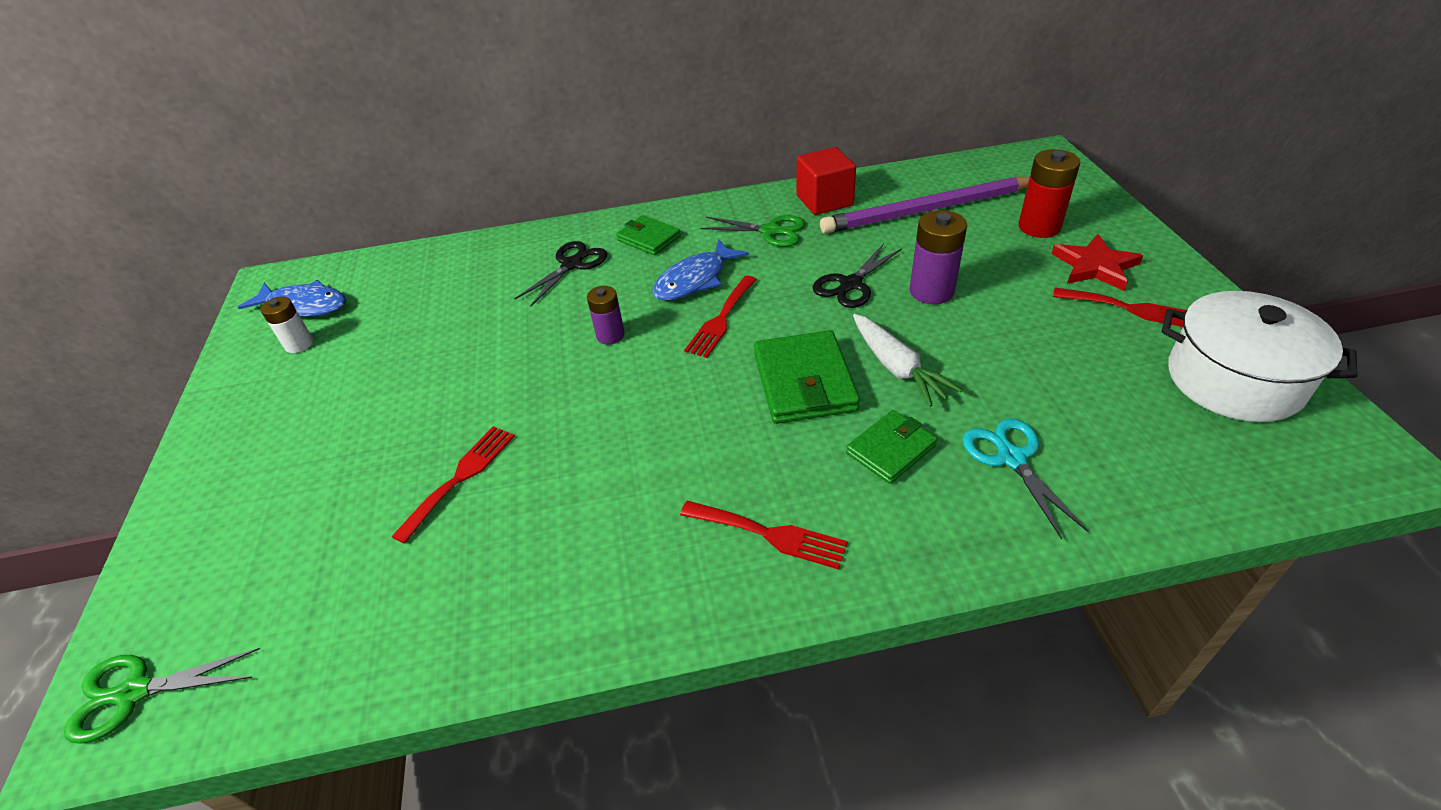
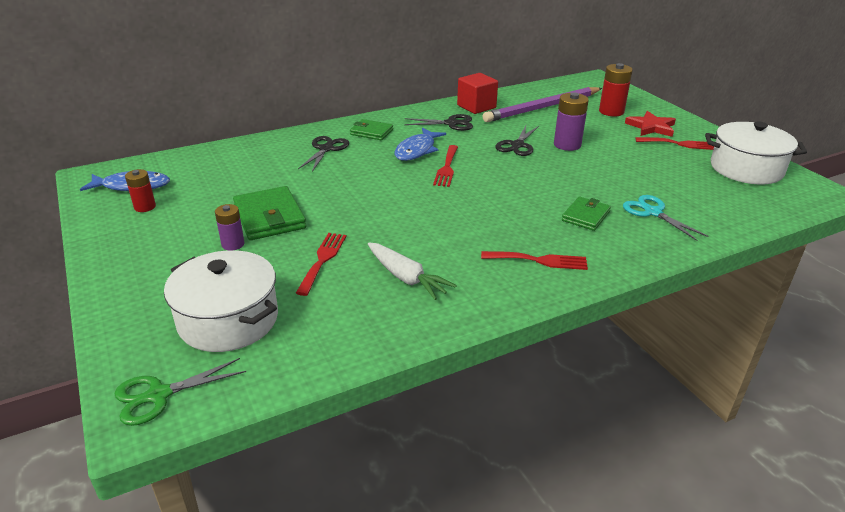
camera: 20 degrees left, 10 degrees down
(286, 569) = (228, 320): none -> white pot
(299, 344) = (145, 207): white battery -> red battery
(610, 335) = (378, 182): purple battery -> purple battery (233, 244)
(770, 231) = (451, 123): green scissors -> black scissors
(804, 382) = (517, 192): green wallet -> green wallet (269, 217)
(897, 368) = (568, 181): white carrot -> white carrot (406, 278)

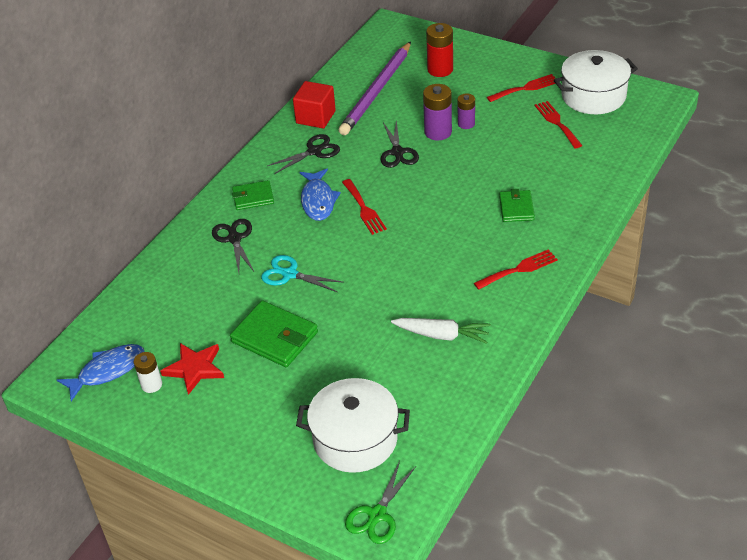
camera: 30 degrees left, 10 degrees up
(145, 207) = (151, 385): red battery -> white battery
(233, 244) = (277, 378): purple battery -> purple battery (466, 124)
(322, 260) = (364, 353): red fork -> red fork (557, 123)
(651, 127) = (488, 76): red star -> red star (194, 369)
(653, 212) = (560, 180): turquoise scissors -> turquoise scissors (290, 274)

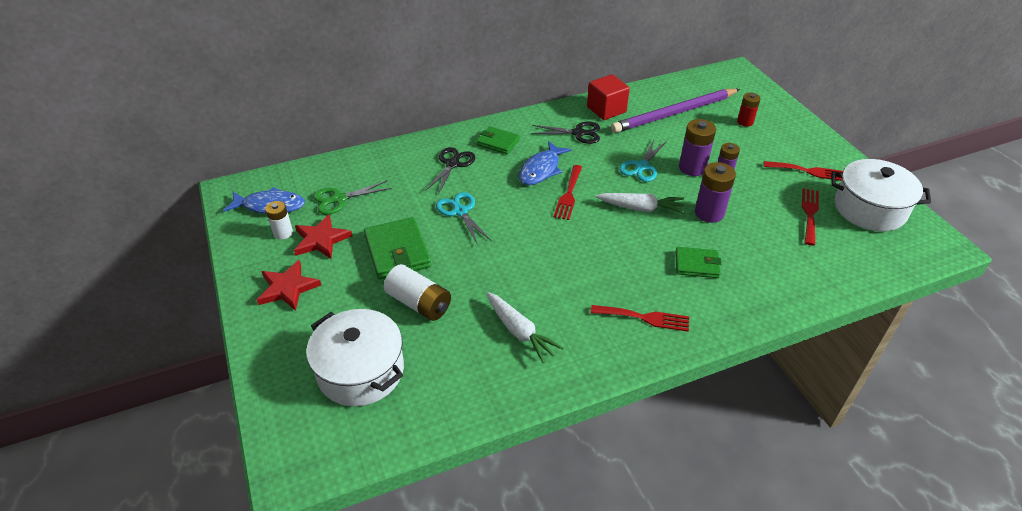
camera: 35 degrees right, 0 degrees up
(215, 422) = (288, 288): none -> red star
(341, 364) = (419, 303): none -> white battery
(377, 515) = (304, 448): green scissors -> green scissors (339, 199)
(397, 152) = (642, 166): black scissors -> turquoise scissors
(432, 188) = (641, 208): none -> white carrot
(440, 69) = (745, 122): red battery -> red battery, size x0.63
(486, 162) = (709, 213): none -> purple battery
(516, 208) = (697, 264): green wallet -> green wallet turned 60 degrees clockwise

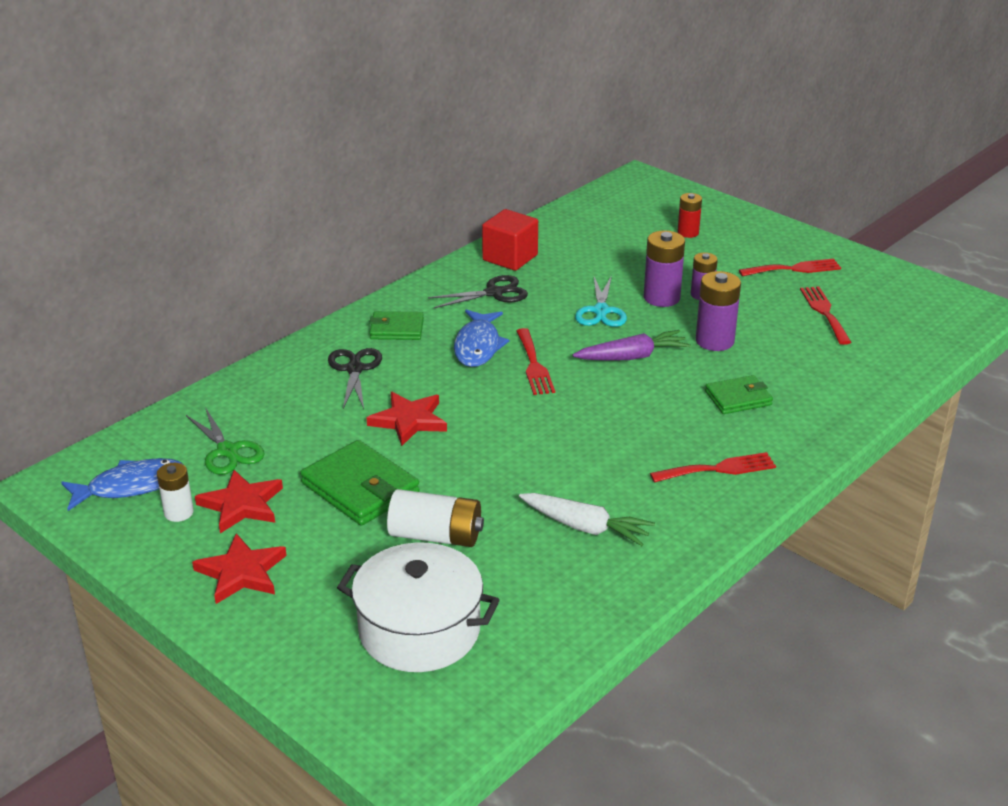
camera: 25 degrees left, 10 degrees down
(339, 199) = (227, 451): green scissors -> green scissors turned 75 degrees counterclockwise
(460, 211) = (409, 420): turquoise scissors -> red star
(641, 208) = (633, 357): white carrot -> purple carrot
(674, 113) = (598, 243): purple pencil -> none
(869, 209) = (883, 291): white pot -> none

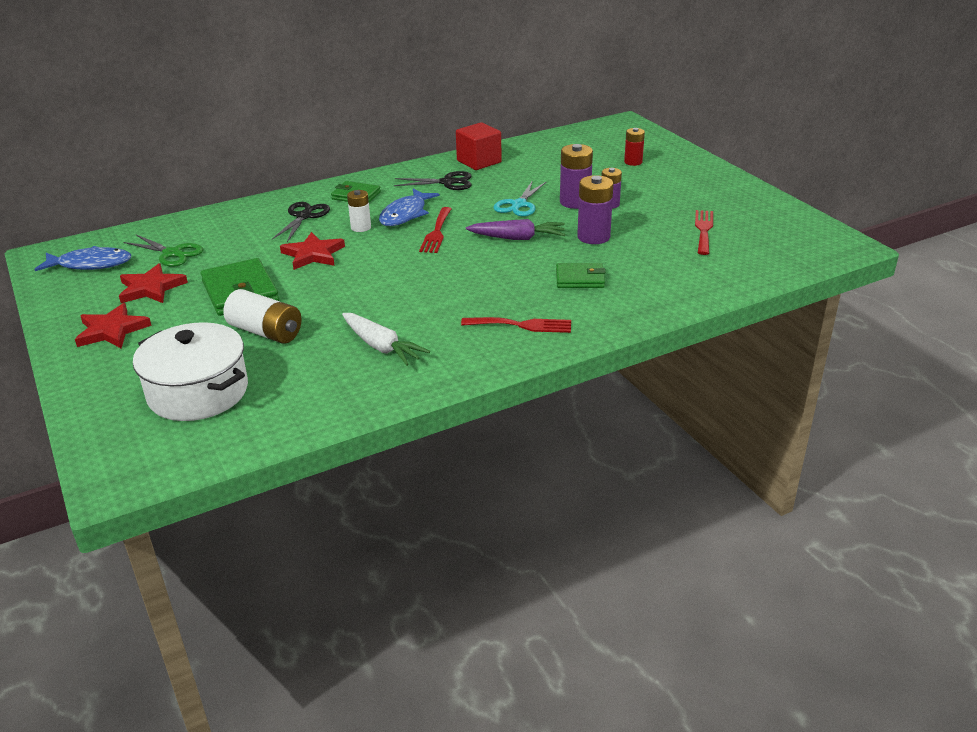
camera: 20 degrees right, 0 degrees up
(178, 512) = (106, 285): white battery -> white battery (361, 227)
(227, 451) = (172, 253): green scissors -> green scissors turned 45 degrees counterclockwise
(794, 269) = (702, 197): red fork -> none

